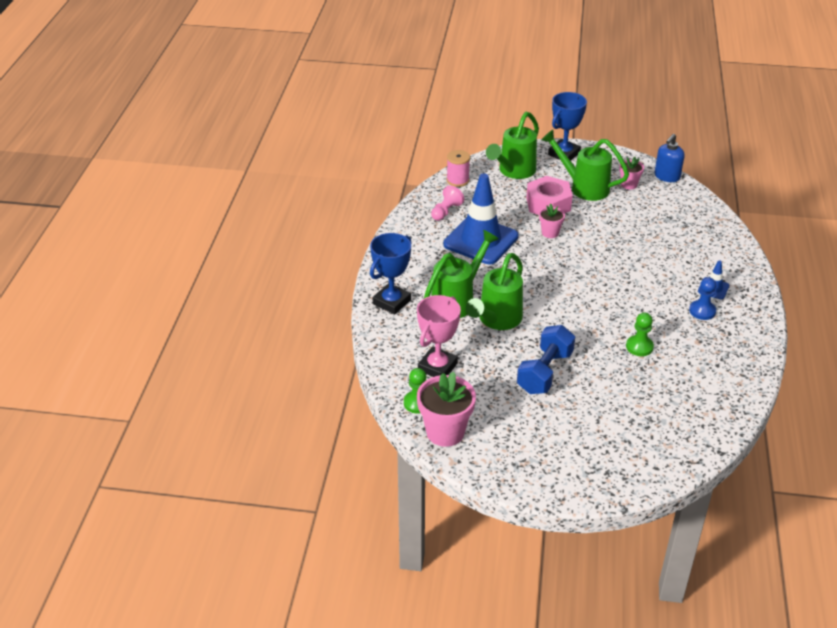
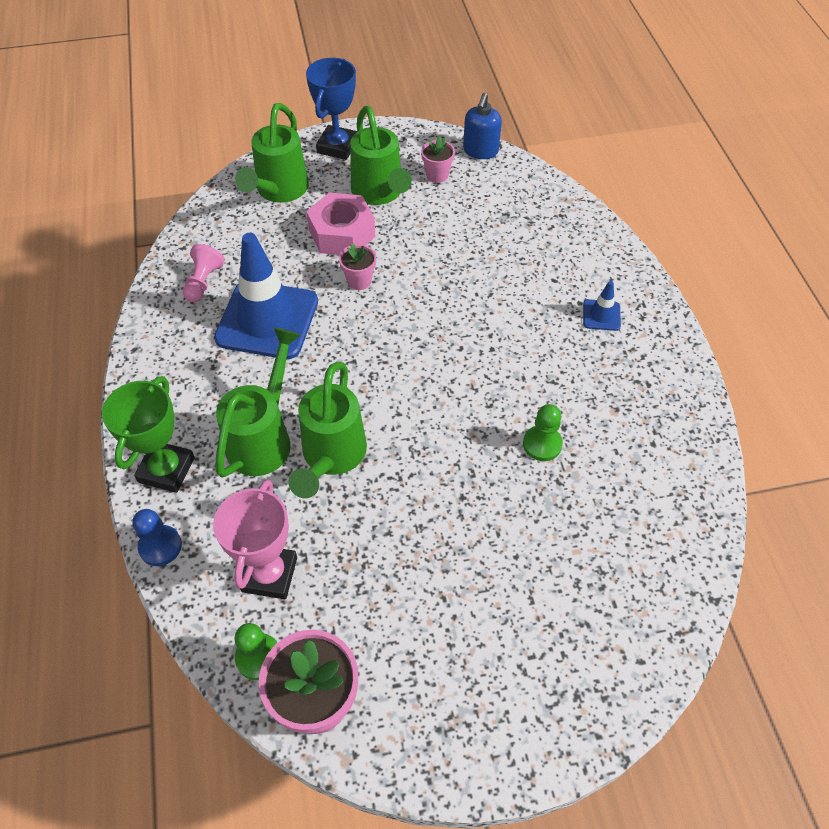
camera: 20 degrees left, 15 degrees up
(391, 302) = (166, 470): blue trophy -> green trophy
(457, 180) = (205, 225): pink spool -> none
(545, 372) = (429, 533): blue dumbbell -> none
(583, 187) = (379, 194): green watering can -> green watering can turned 120 degrees counterclockwise
(702, 311) = (601, 357): blue pawn -> blue pawn (160, 546)

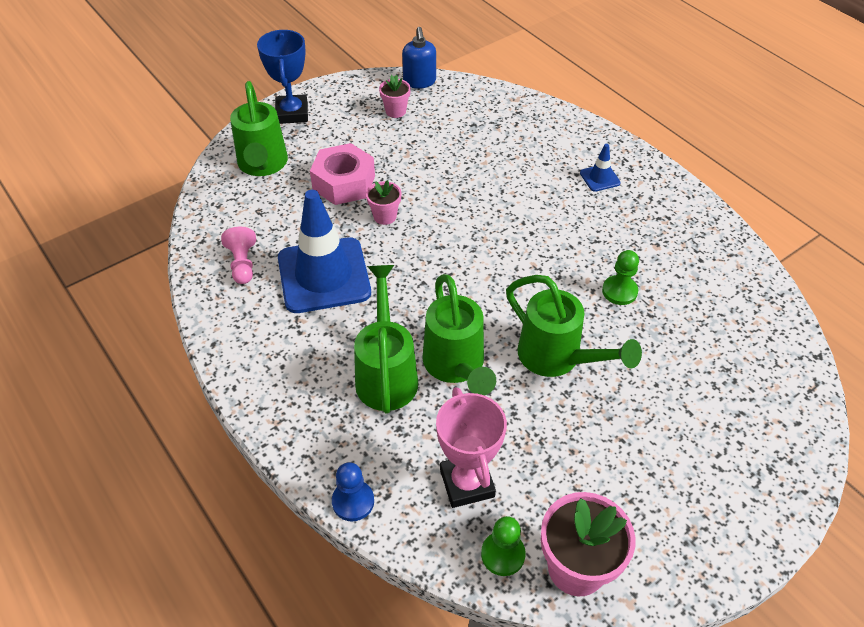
camera: 25 degrees left, 5 degrees down
(166, 470) = (315, 435): green trophy -> none
(379, 194) = (355, 140): green watering can -> green watering can (558, 359)

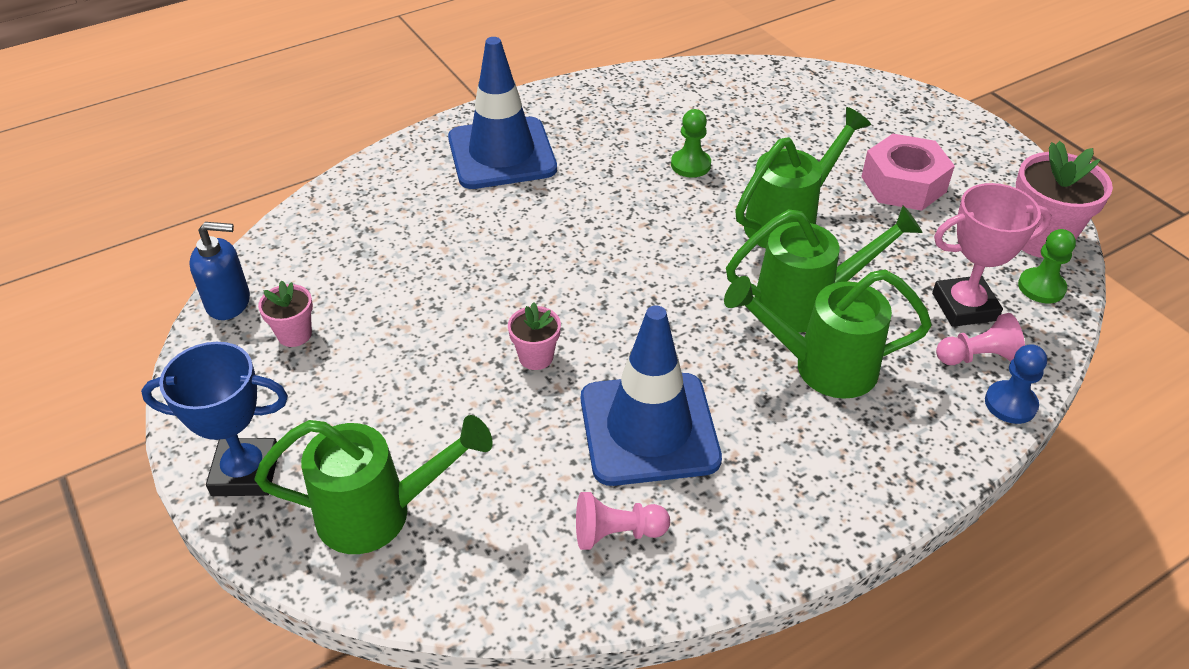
camera: 85 degrees left, 5 degrees down
(344, 183) = (451, 403): pink nut -> pink nut (903, 184)
(405, 484) = (977, 357): none -> pink pawn
(599, 178) = (502, 154): blue traffic cone -> blue traffic cone, size x2.36

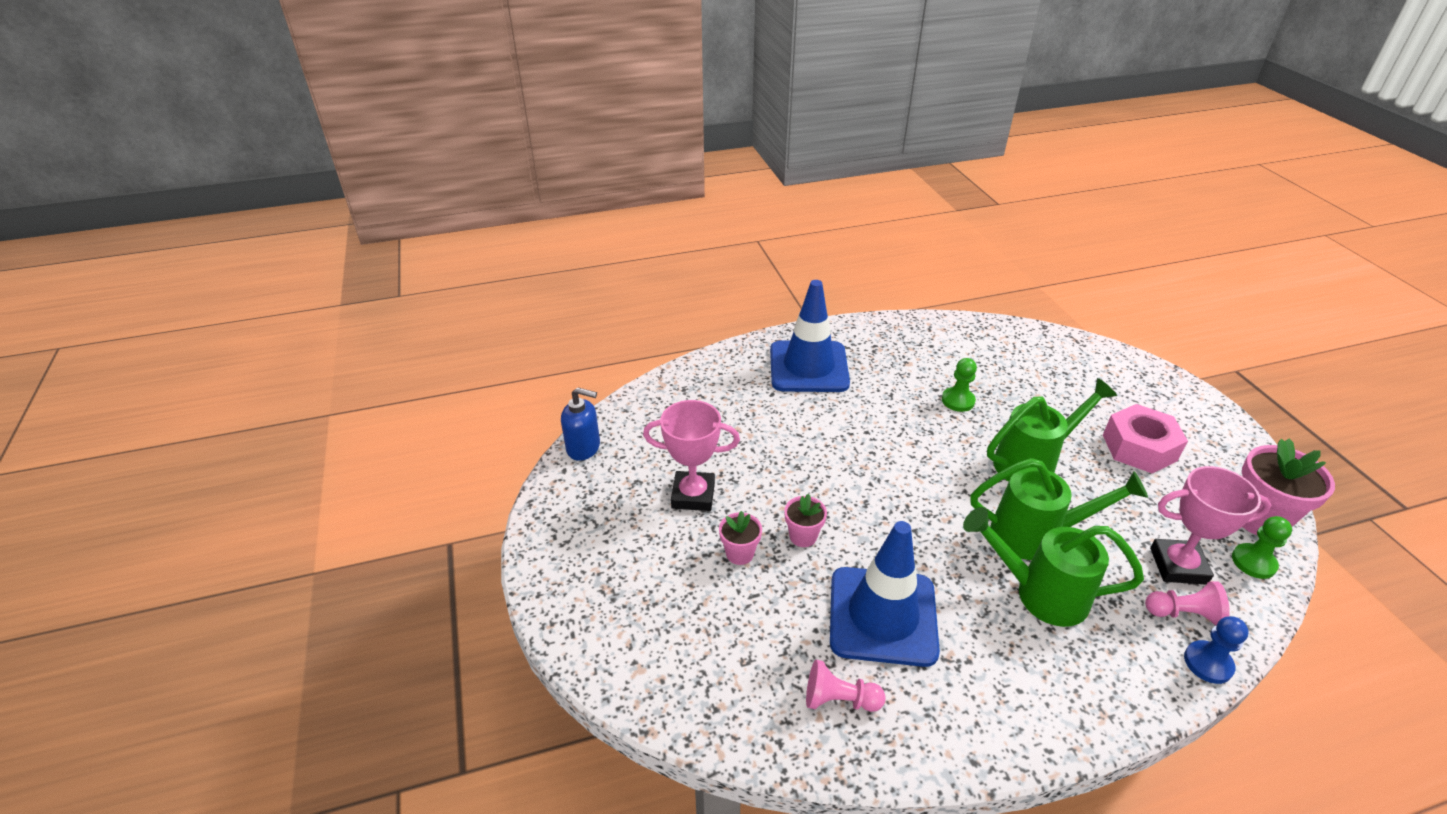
camera: 15 degrees right, 5 degrees down
(246, 472) = (566, 583): blue trophy -> none
(294, 334) = (625, 481): pink flower pot -> pink flower pot (740, 553)
(380, 513) = (657, 638): green watering can -> none
(388, 335) = (693, 495): none -> pink trophy

